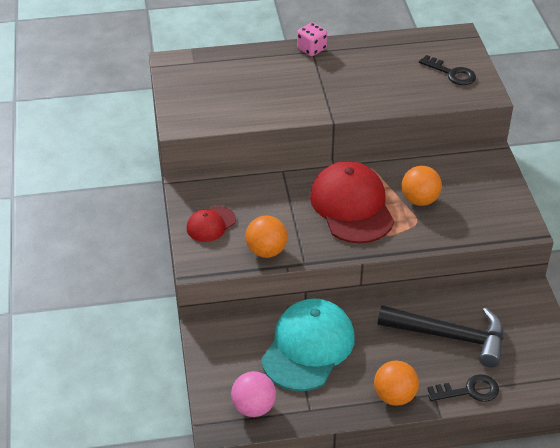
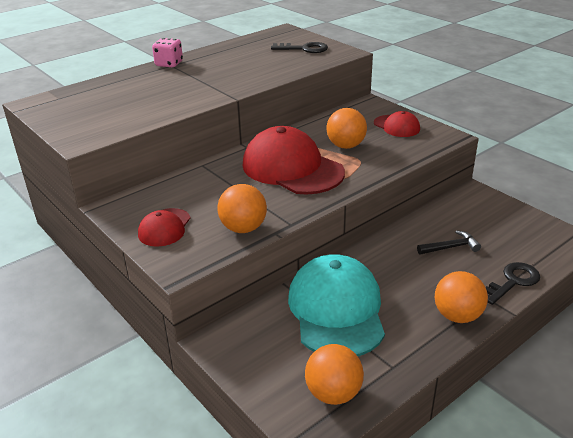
camera: 30 degrees left, 10 degrees down
(254, 407) = (333, 393): pink ball -> orange ball
(449, 336) = (450, 247): black hammer -> black hammer, size x0.46
(488, 195) = (396, 126): none -> red cap

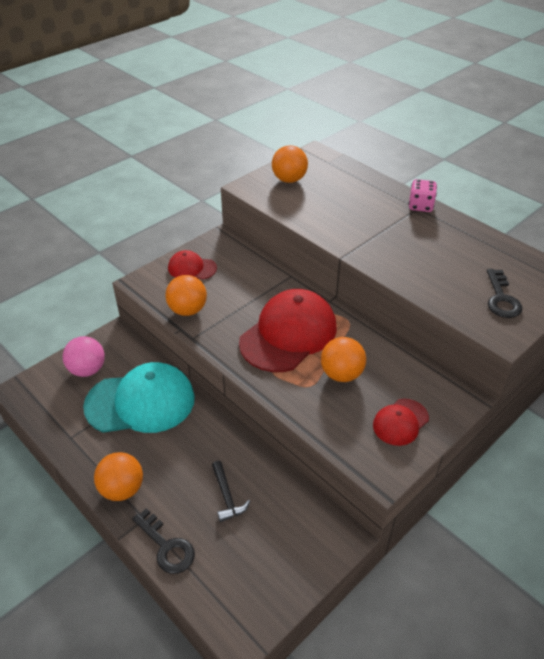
camera: 85 degrees right, 10 degrees up
(279, 363) = (87, 370): none -> pink ball
(333, 393) = (52, 401): orange ball -> orange ball (289, 180)

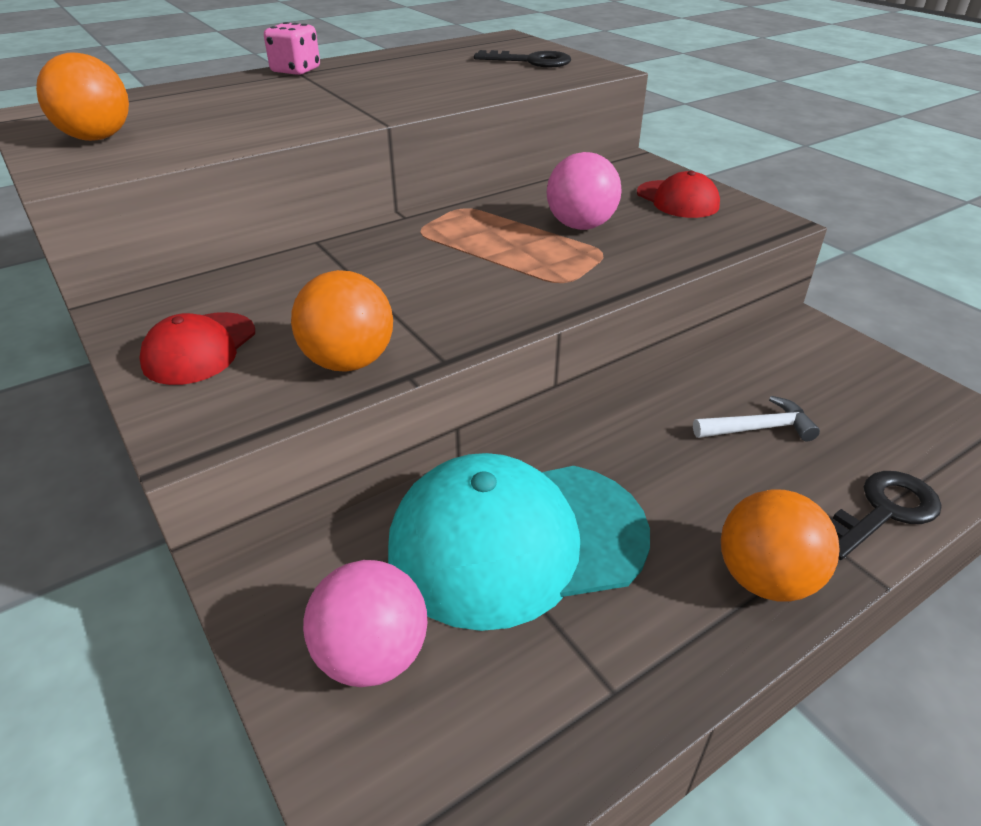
camera: 80 degrees left, 5 degrees down
(140, 402) = (516, 540): turquoise cap -> turquoise cap turned 105 degrees counterclockwise
(227, 496) = (758, 428): black hammer -> white hammer
(288, 334) = (474, 258): red cap -> none
(341, 374) = (580, 226): orange ball -> pink ball

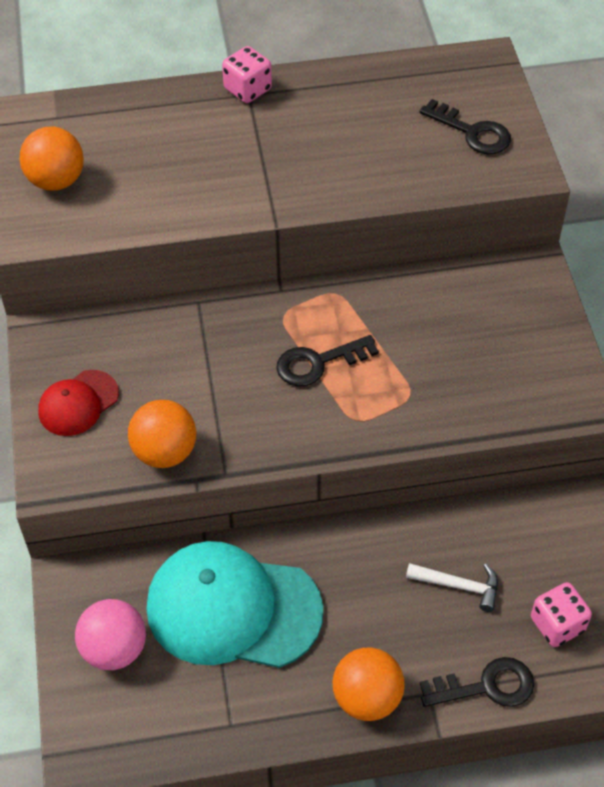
camera: 25 degrees right, 15 degrees up
(485, 252) = (318, 363): none -> black key
(580, 226) = (415, 353): pink ball -> none
(677, 200) = (526, 344): red cap -> none
(888, 428) = (557, 624): none -> pink dice

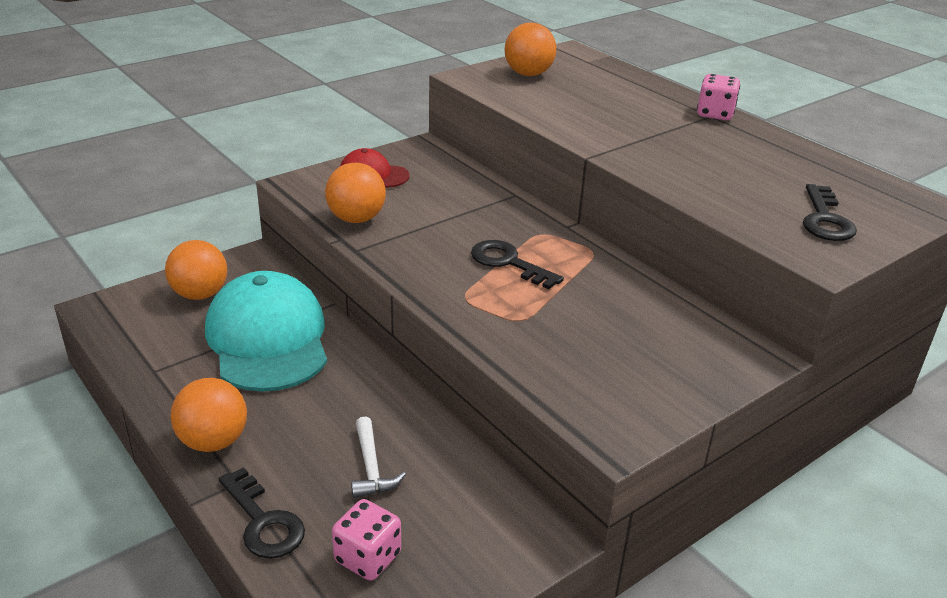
camera: 60 degrees right, 20 degrees down
(114, 649) = (200, 294): pink ball -> orange ball

